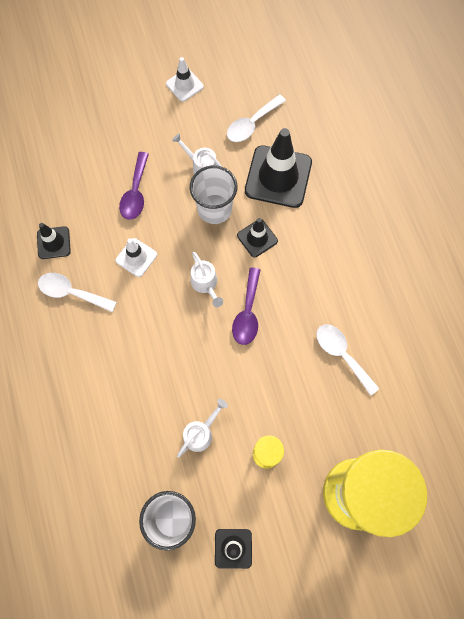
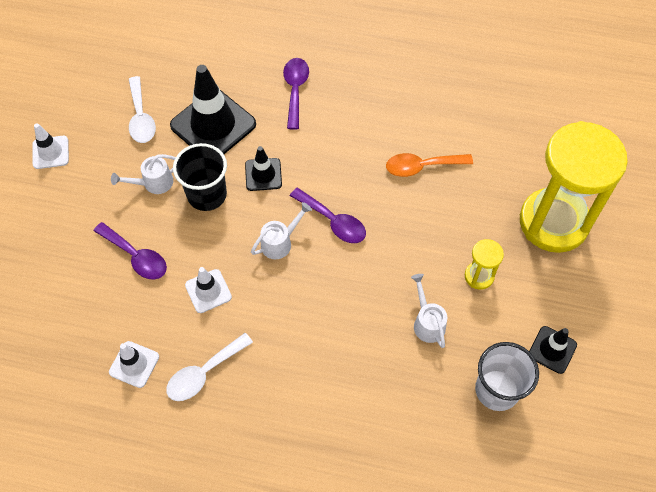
camera: 60 degrees left, 10 degrees down
(53, 243) = (134, 364): black traffic cone -> white traffic cone
(205, 284) = (280, 242): white watering can -> white watering can turned 45 degrees counterclockwise
(214, 209) = (207, 195): white cup -> black cup
(342, 355) = (422, 167): white spoon -> orange spoon
(350, 217) = (295, 90): none -> purple spoon

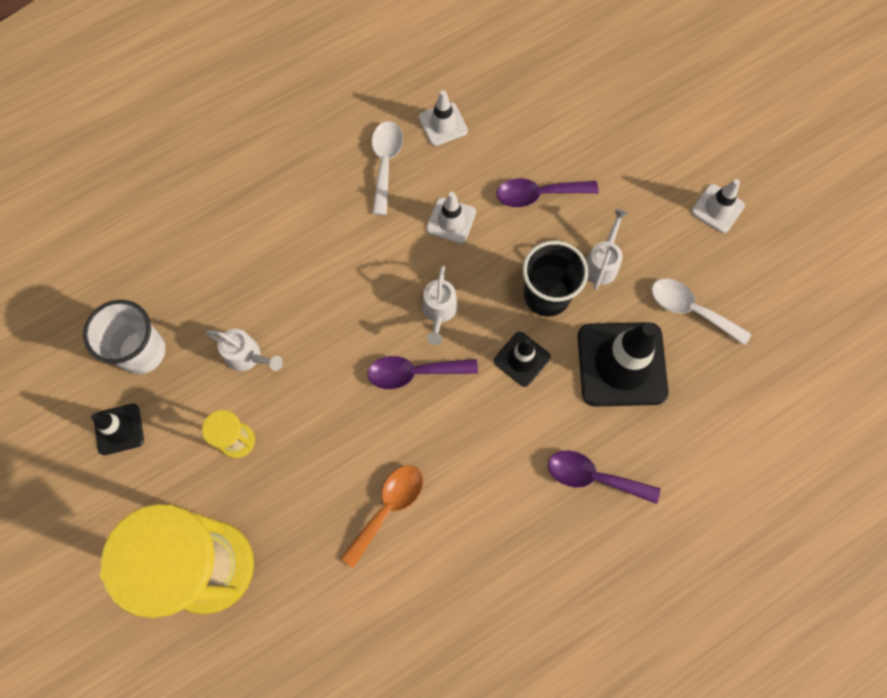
camera: 135 degrees right, 10 degrees up
(295, 90) = (593, 477): purple spoon -> purple spoon turned 150 degrees clockwise

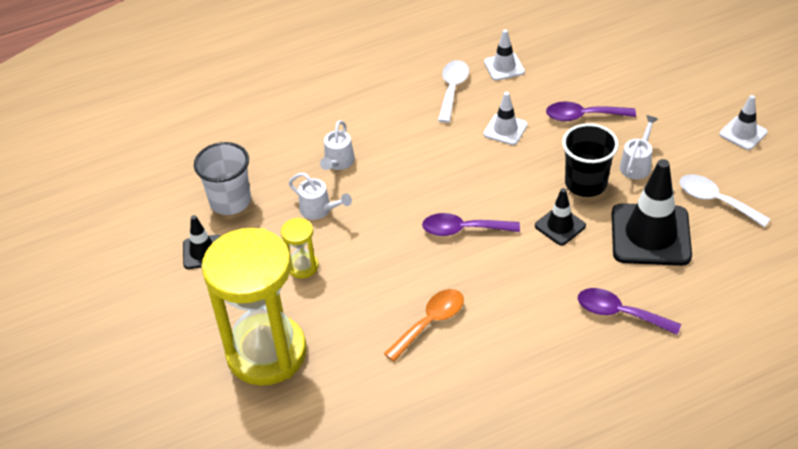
camera: 10 degrees right, 25 degrees down
(439, 311) = (489, 189): white watering can -> white watering can (338, 163)

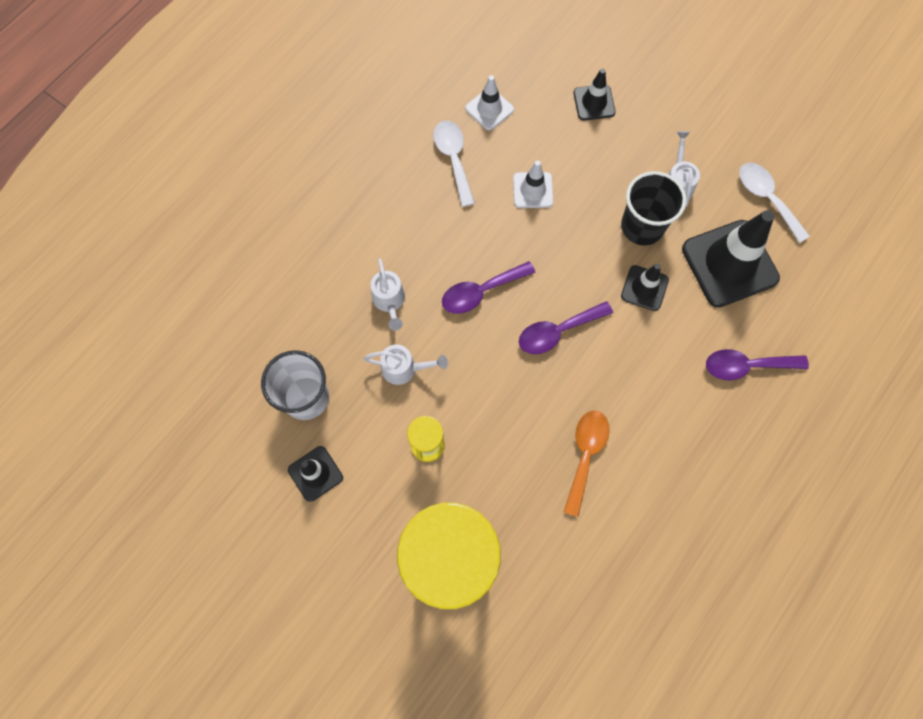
camera: 30 degrees left, 25 degrees up
(583, 116) = (598, 143): purple spoon -> purple spoon (481, 292)
(597, 88) = (594, 102): none -> black traffic cone
(715, 201) = (766, 198): white spoon -> white spoon turned 45 degrees clockwise
(743, 133) = (752, 106): white traffic cone -> none

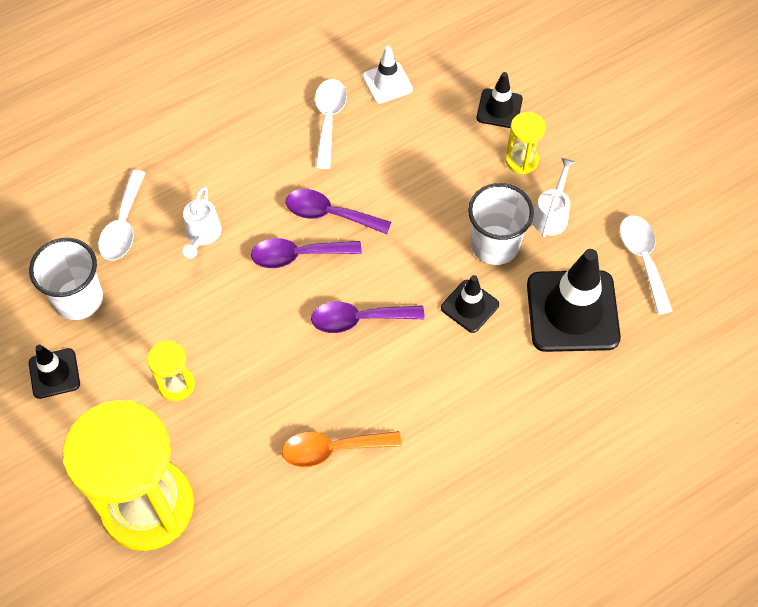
camera: 20 degrees right, 10 degrees down
(315, 316) = (123, 225): none -> white spoon
(404, 369) = (187, 304): white watering can -> none
(532, 190) = (396, 174): white traffic cone -> none
(585, 455) = (332, 449): orange spoon -> orange spoon turned 135 degrees counterclockwise
(632, 143) = (521, 160): none -> yellow hourglass
(642, 226) = (495, 245): black cup -> white cup
(746, 366) = (544, 419): purple spoon -> purple spoon (329, 214)

